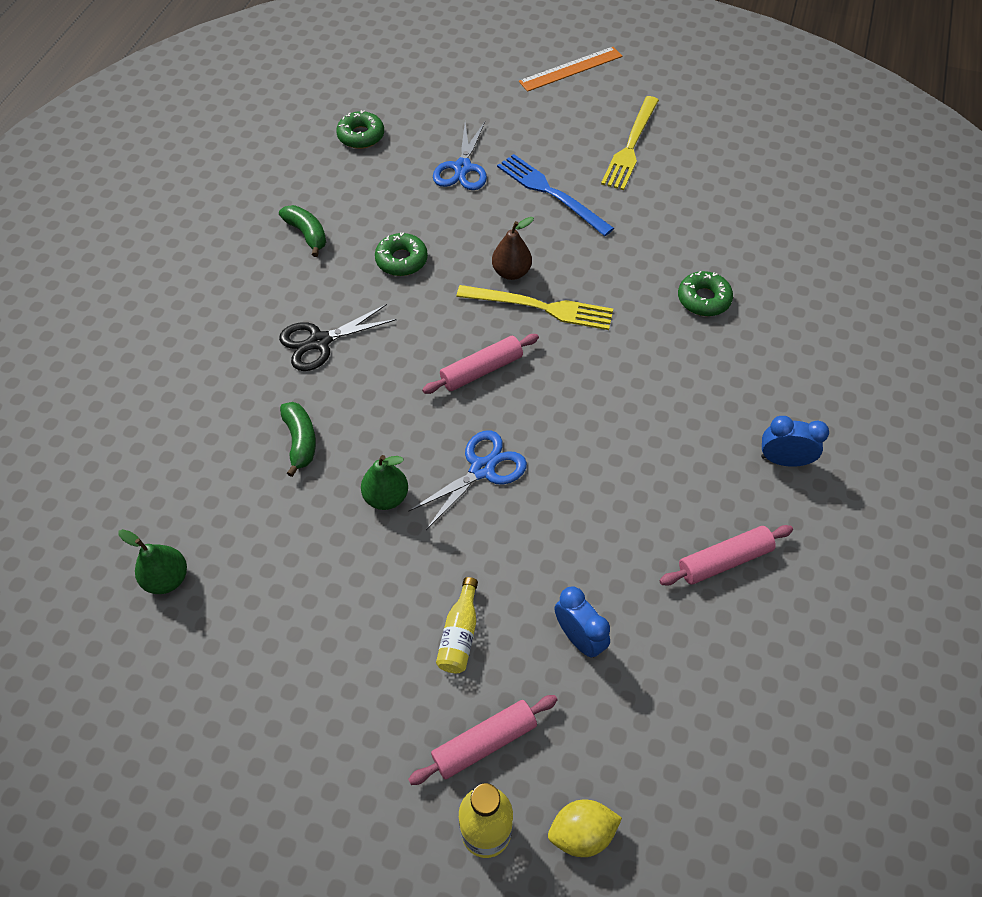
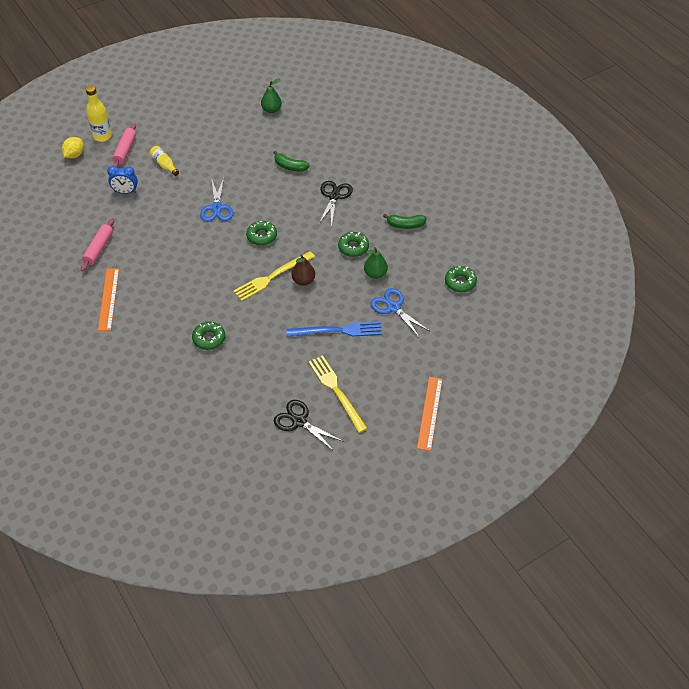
camera: 130 degrees right, 5 degrees down
(386, 497) = (237, 176): green pear -> green pear (375, 274)
(481, 370) = (262, 236): pink rolling pin -> green donut
(702, 150) = (299, 421): none -> black scissors
(783, 460) = (108, 299): blue clock -> orange ruler

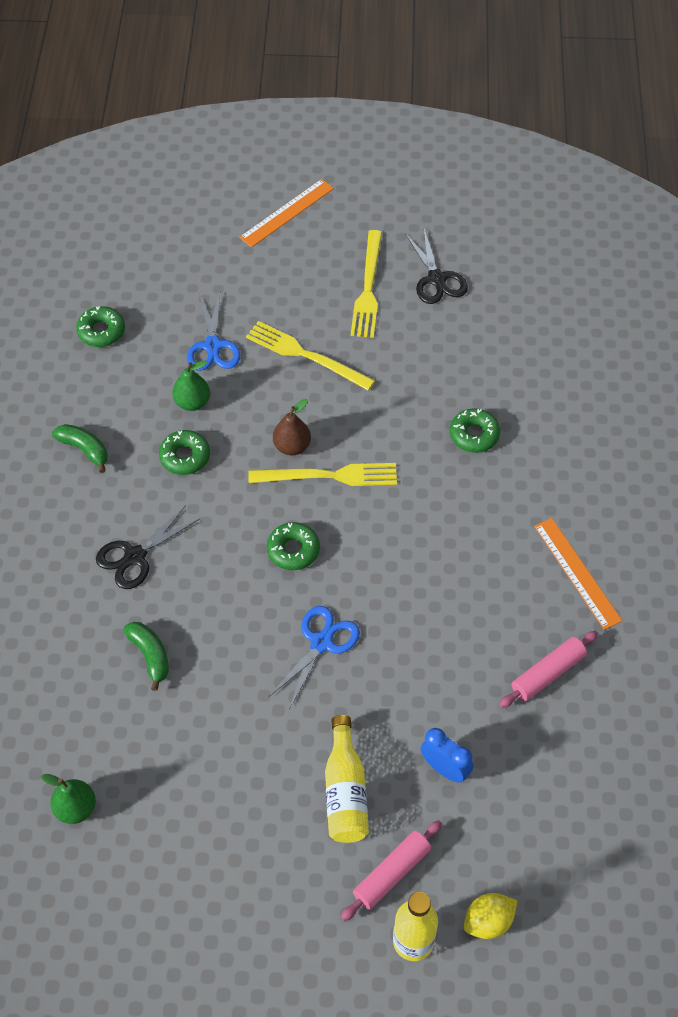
camera: 145 degrees left, 5 degrees up
(108, 299) = (577, 573): orange ruler -> orange ruler turned 60 degrees counterclockwise
(164, 165) = (345, 791): yellow bottle -> yellow bottle, size x1.52
(338, 331) = (305, 355): blue fork -> yellow fork

